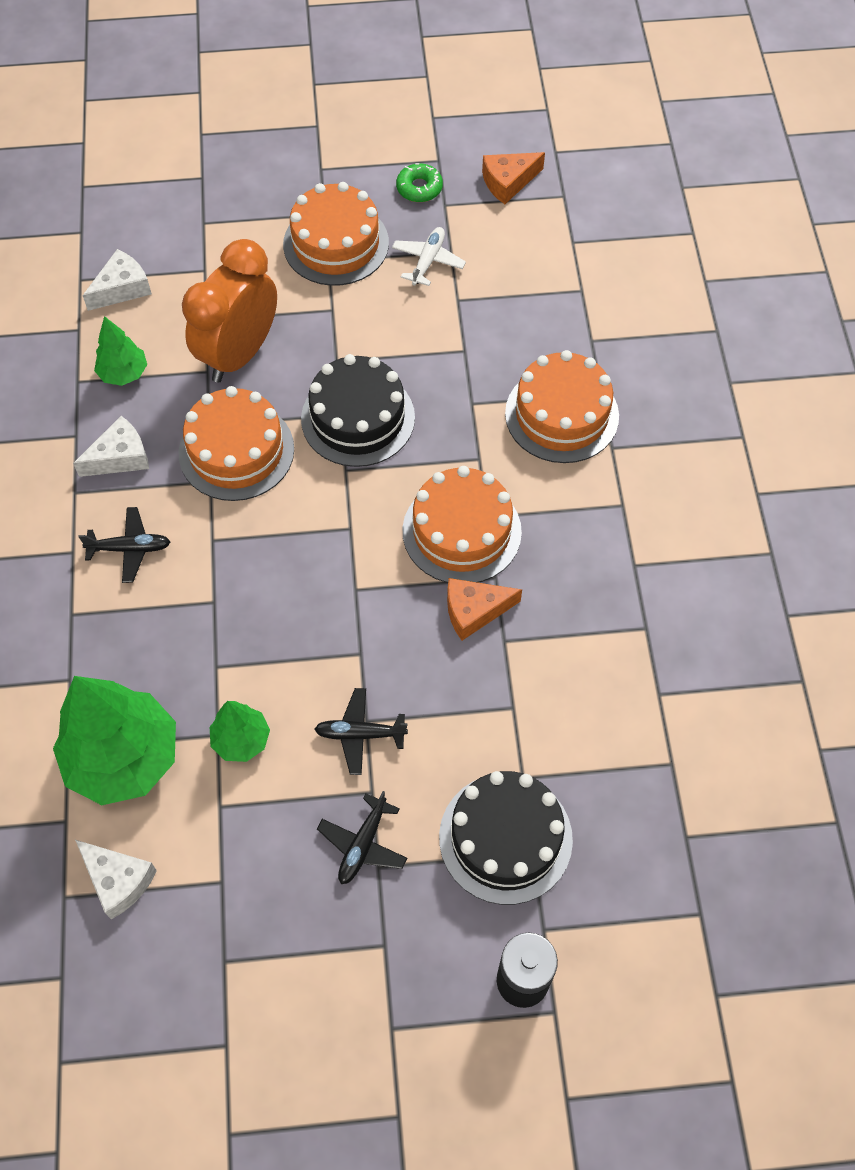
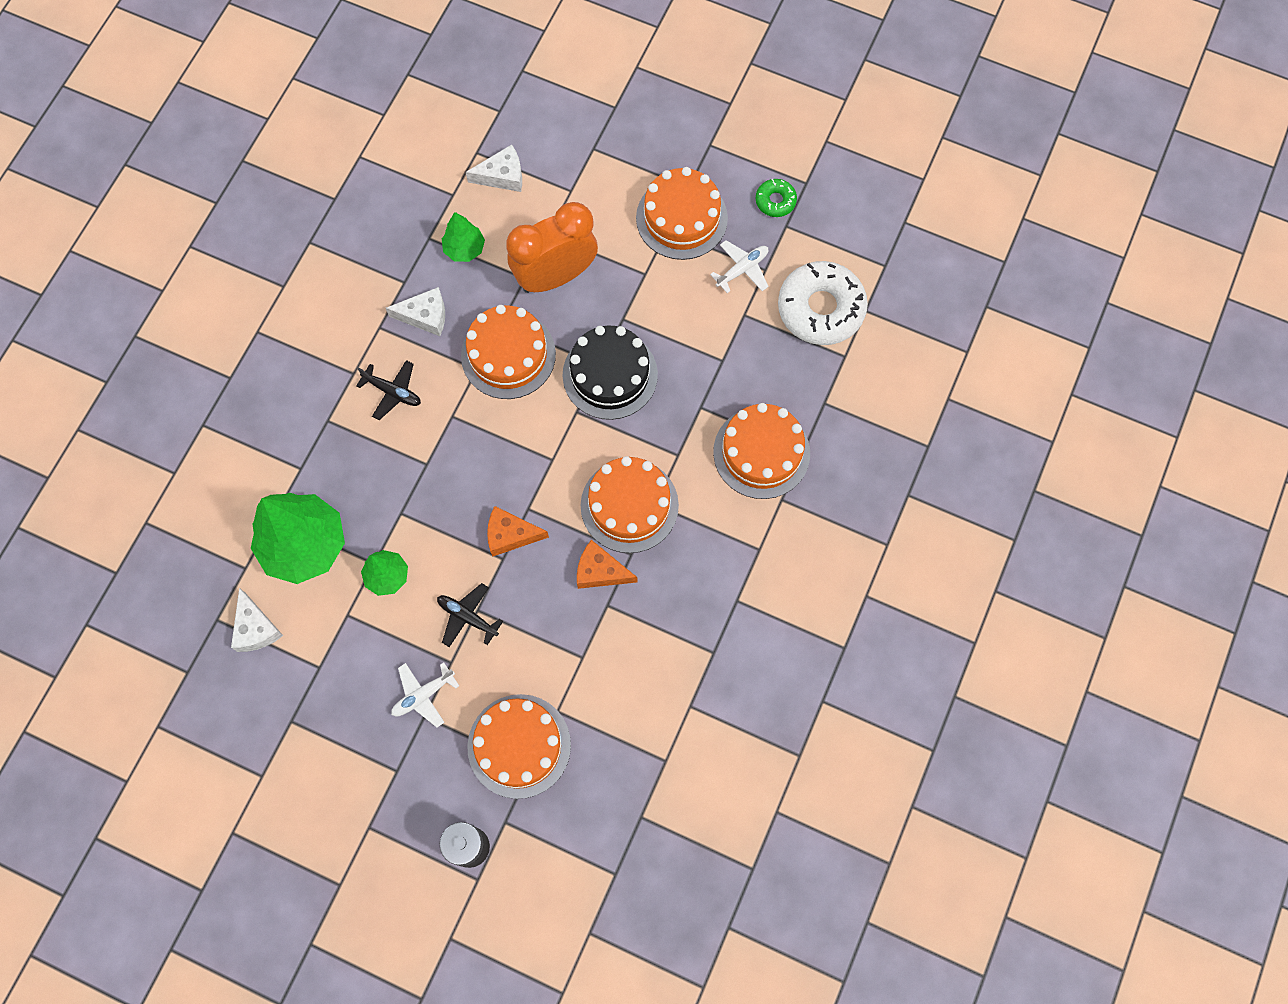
camera: 30 degrees right, 10 degrees up
(363, 845) = (423, 695): black plane -> white plane
(505, 838) = (519, 746): black cake -> orange cake
(508, 182) = (848, 231): orange cheese -> orange cheese (510, 535)
(529, 260) = (820, 308): none -> white donut

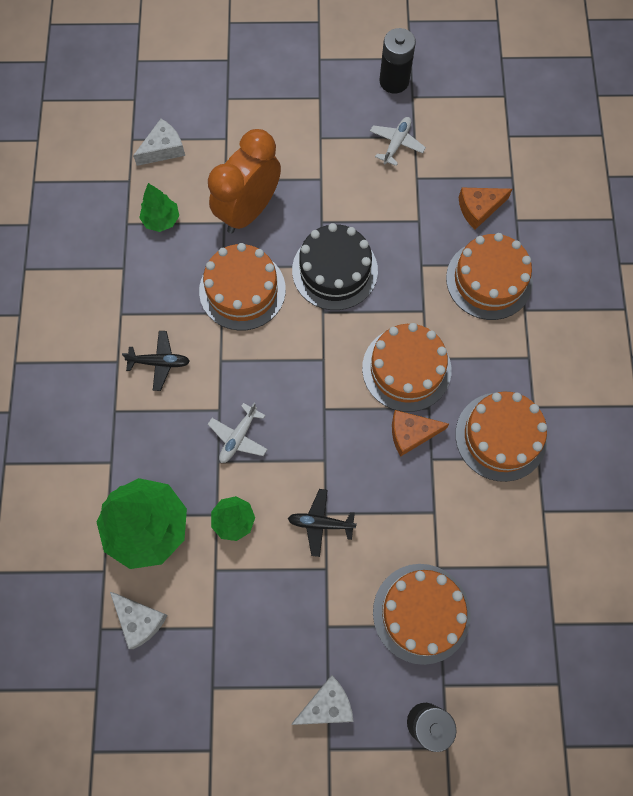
camera: 25 degrees left, 0 degrees up
(423, 695) = (317, 609): white plane -> white plane (238, 437)
(425, 316) = (156, 288): white cheese -> white cheese (327, 704)
(510, 535) = (321, 437): orange cheese -> orange cheese (479, 209)
(681, 218) = (327, 123): orange cake -> orange cake (501, 436)
(775, 201) = (394, 81): green donut -> black battery
(820, 308) = (474, 148): white donut -> none

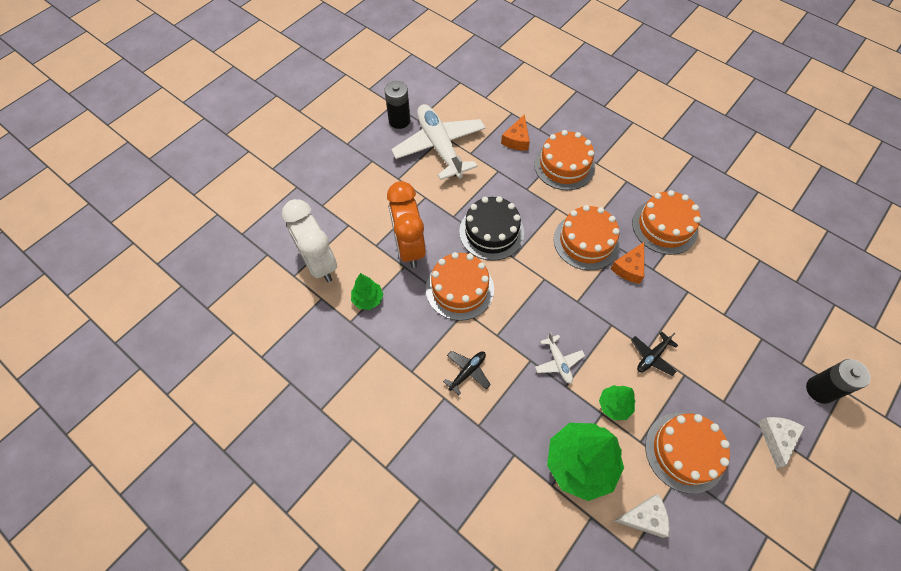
camera: 50 degrees left, 10 degrees down
(163, 149) = (319, 263): white cheese -> white clock
(396, 143) = (439, 147): white plane -> white plane, size x2.28
(421, 613) = (748, 343): orange cake -> orange cake (684, 452)

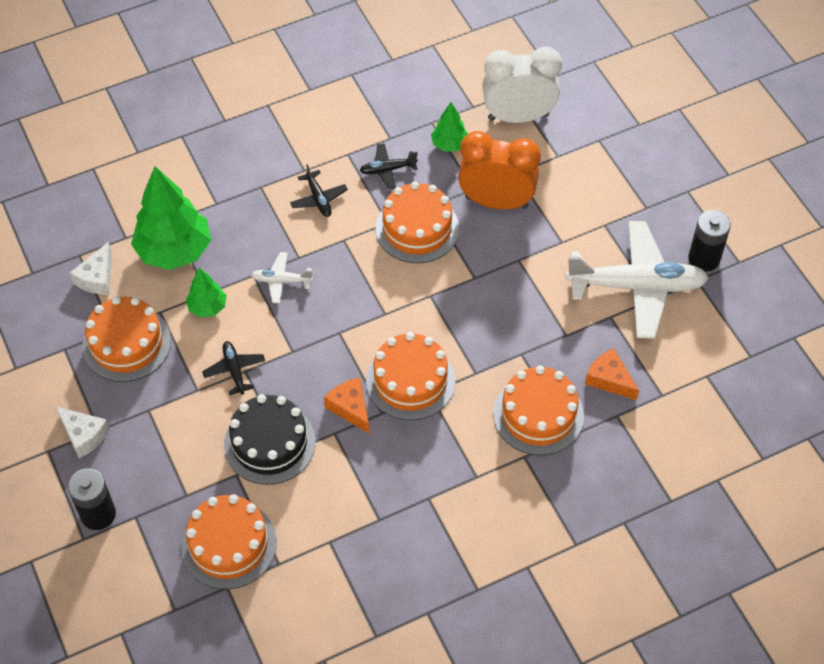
camera: 115 degrees right, 5 degrees down
(413, 333) = (387, 170): none -> black plane
(491, 232) = (476, 289): black cake -> black cake (269, 443)
(664, 226) = (384, 481): orange cake -> orange cake (229, 544)

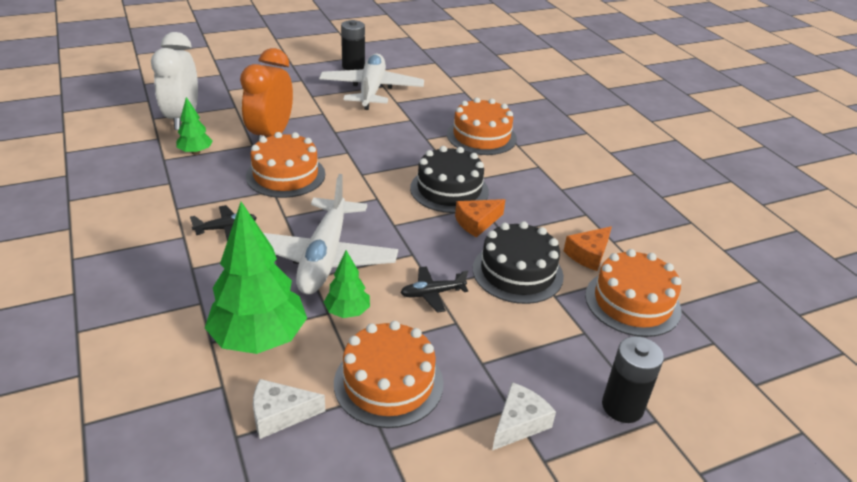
camera: 90 degrees left, 20 degrees down
(97, 278) = (280, 414): white cheese -> white cheese turned 150 degrees clockwise
(281, 281) = (324, 257): white plane -> white plane, size x2.28
(387, 170) = (208, 186): black plane -> none
(410, 381) = (449, 189): orange cake -> black cake
(609, 379) = (451, 108): orange cheese -> orange cheese (588, 254)

